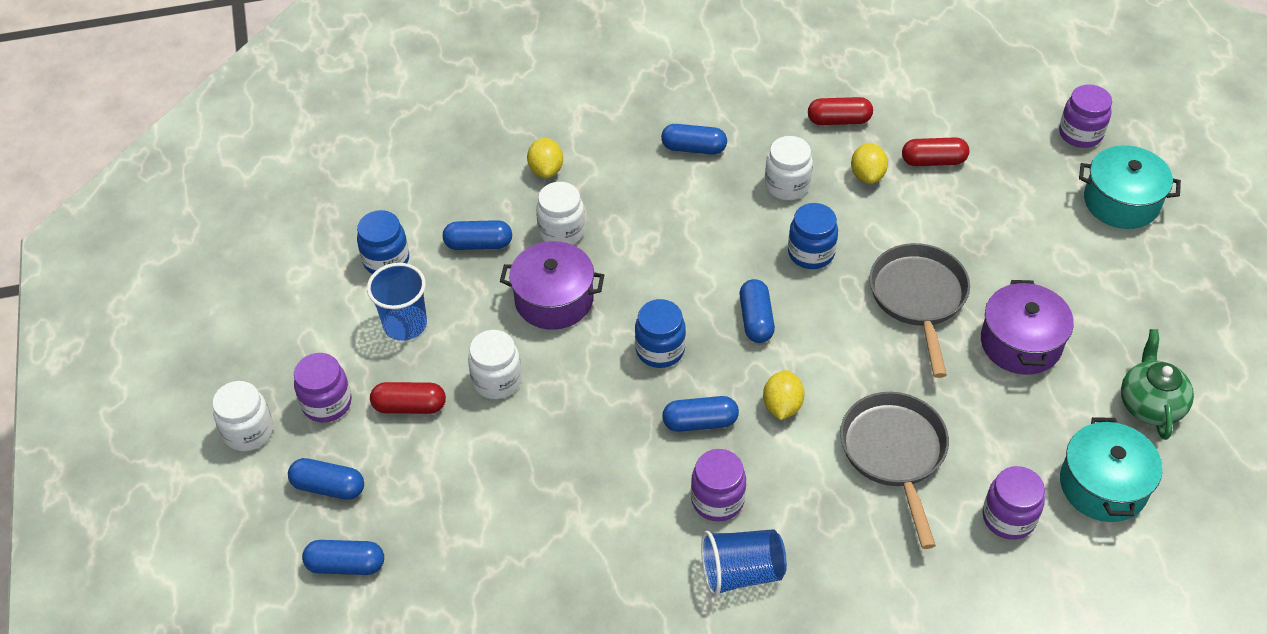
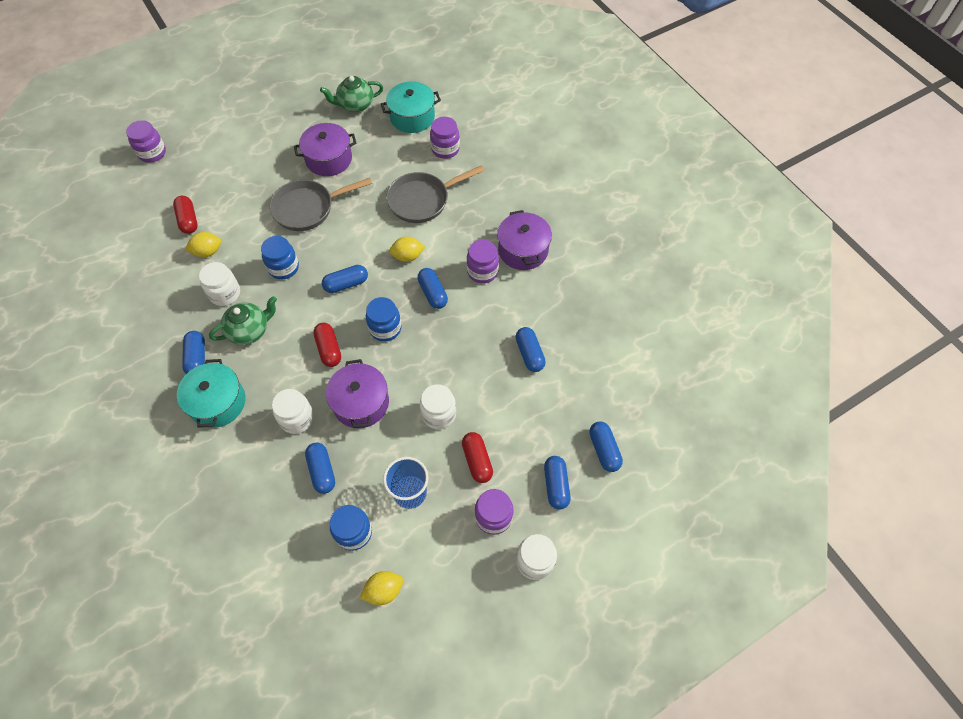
camera: 110 degrees left, 10 degrees up
(541, 519) = (529, 354): none -> blue capsule
(546, 170) = (236, 450): yellow lemon -> yellow lemon (384, 590)
(716, 203) = (249, 330): none -> green teapot
(741, 573) = (523, 250): blue cup -> purple pot
(839, 120) = (156, 277): red capsule -> red capsule (329, 349)
(1121, 202) = (208, 129): turquoise pot -> turquoise pot (217, 402)

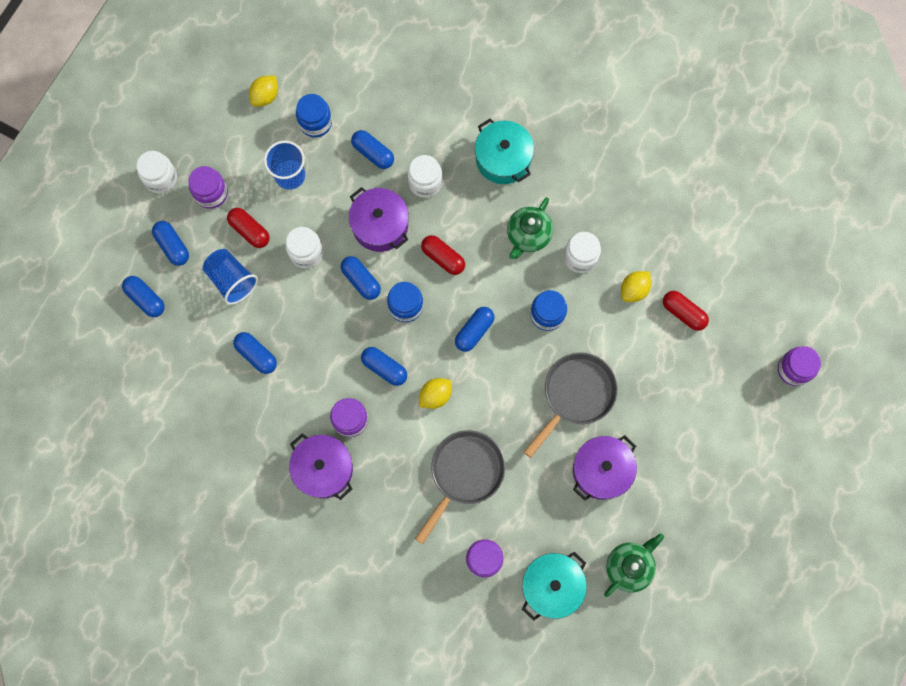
camera: 150 degrees right, 15 degrees up
(197, 358) = (553, 185): blue capsule -> blue capsule (361, 280)
(517, 425) = (232, 280): none -> blue cup

